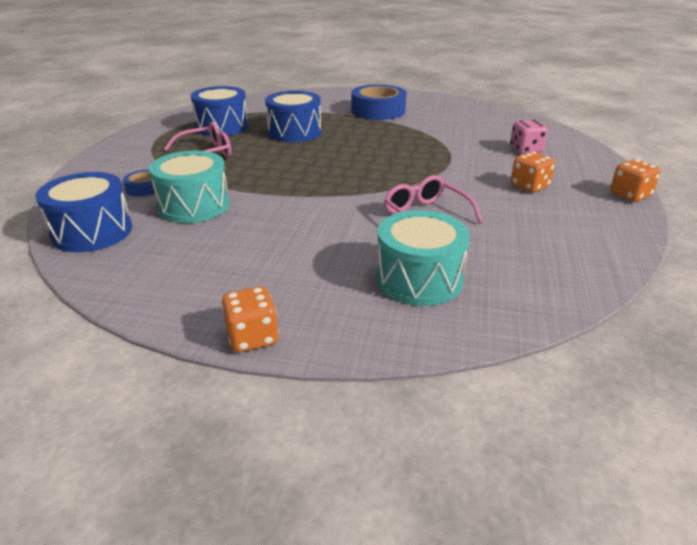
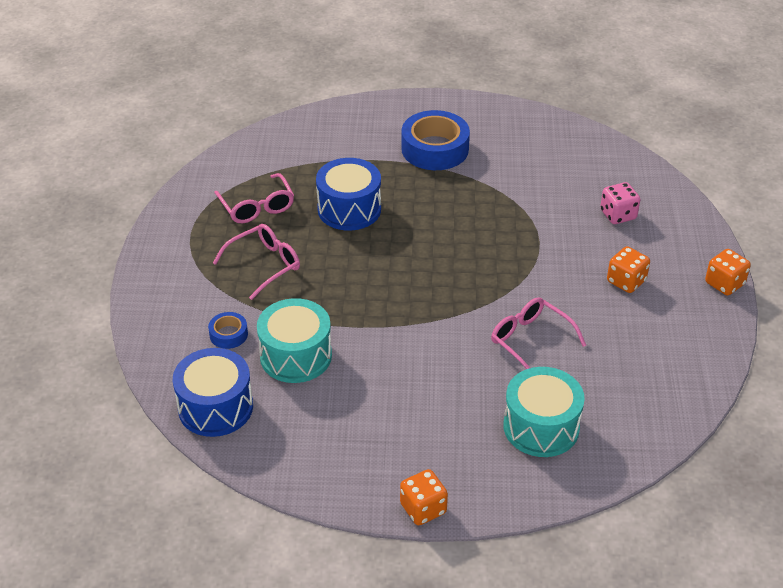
camera: 10 degrees left, 10 degrees up
(222, 127) = (257, 207): blue drum -> pink glasses

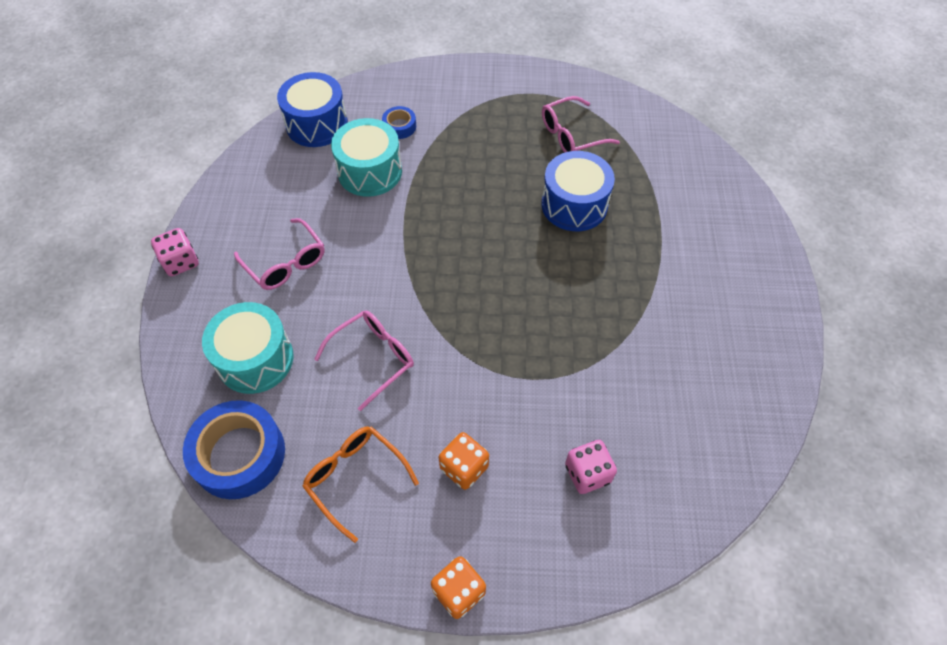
camera: 90 degrees right, 15 degrees up
(265, 265) = (488, 145): pink glasses -> pink glasses (286, 263)
(423, 509) = (181, 262): orange dice -> pink dice
(435, 149) = (689, 281): blue tape -> blue tape (239, 454)
(648, 346) = (355, 478): none -> orange glasses

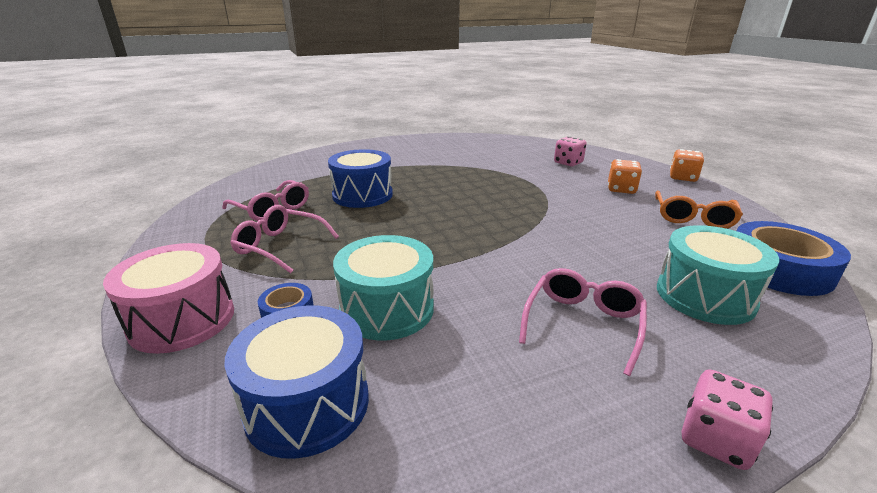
camera: 115 degrees left, 30 degrees down
(373, 358) = (604, 237): pink glasses -> pink glasses (280, 246)
(421, 83) = (182, 320): none -> pink drum

